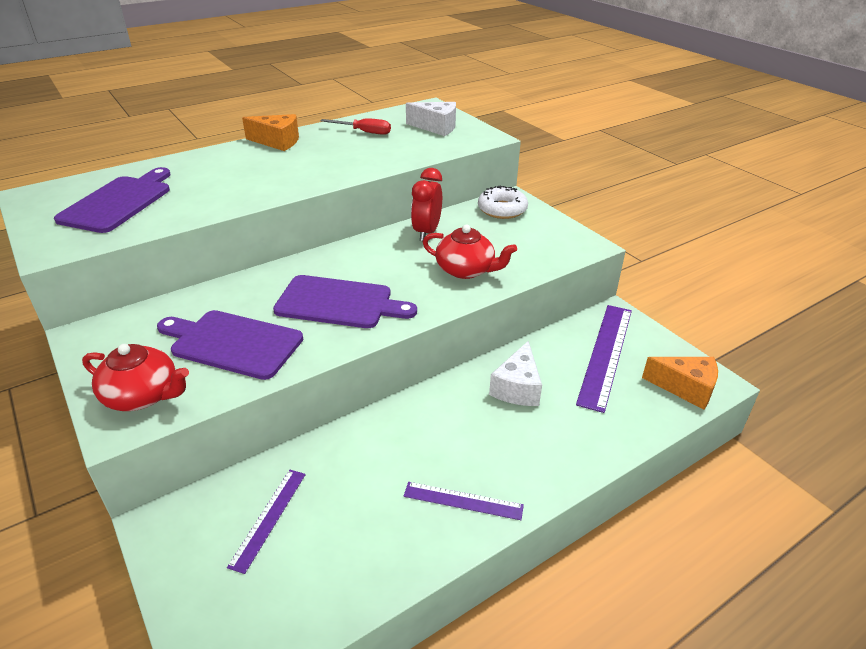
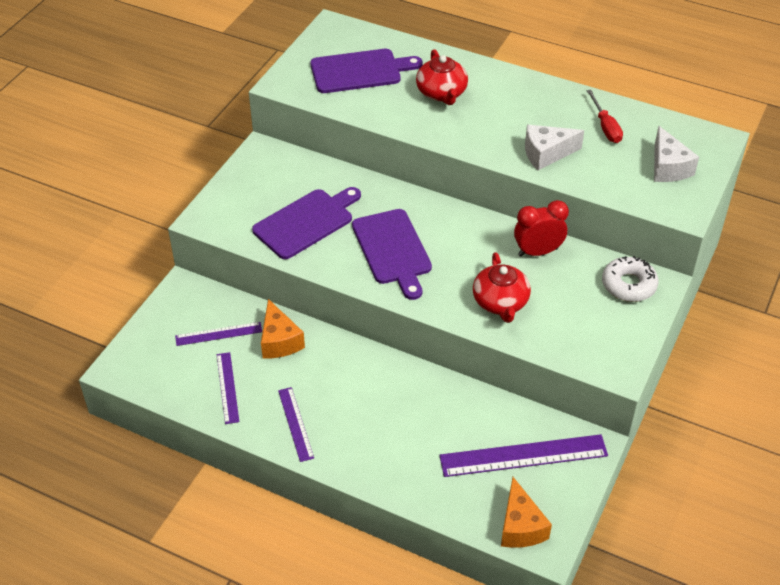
camera: 60 degrees right, 10 degrees up
(143, 395) = (231, 213): red teapot -> red teapot (441, 93)
(232, 343) = (306, 222): purple cutting board -> purple cutting board turned 60 degrees clockwise
(277, 142) = (531, 88): orange cheese -> orange cheese (279, 341)
(360, 545) = (227, 387): none -> purple ruler
(517, 387) = (432, 410): white cheese -> white cheese (546, 154)

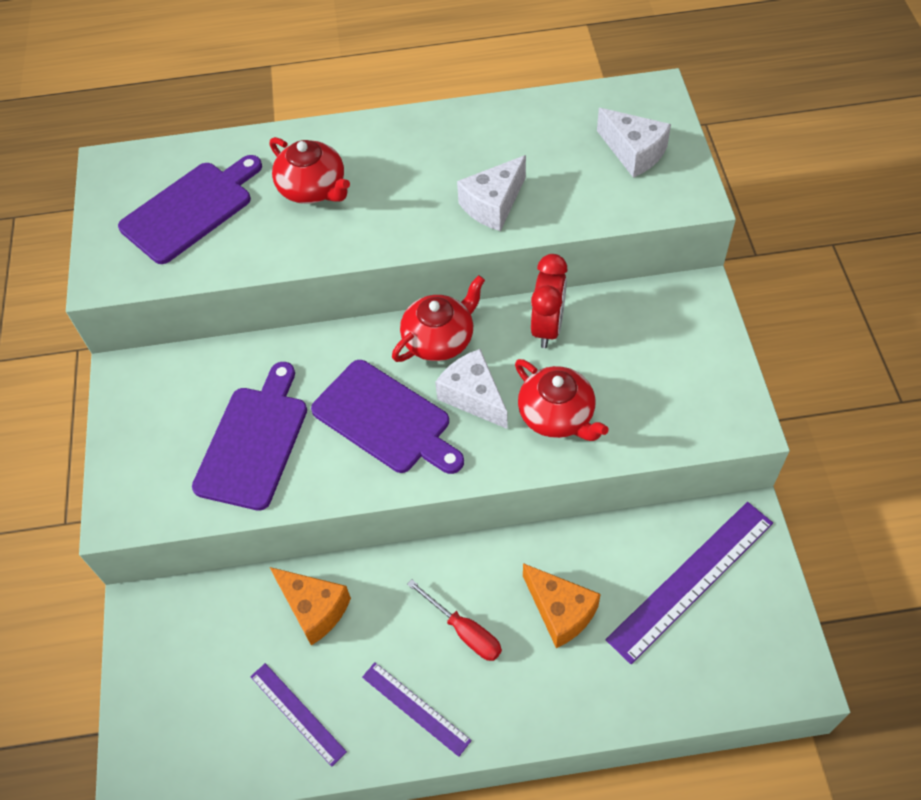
camera: 30 degrees left, 10 degrees up
(218, 334) = (232, 646): purple ruler -> none
(457, 265) = (473, 396): none -> white cheese
(463, 224) = (440, 339): none -> red teapot
(520, 526) = (754, 671): orange cheese -> orange cheese (560, 611)
(538, 252) = (547, 327): red clock -> red clock turned 150 degrees clockwise
(605, 127) = (530, 137): red screwdriver -> red screwdriver (464, 631)
(628, 285) = (671, 313): white donut -> none

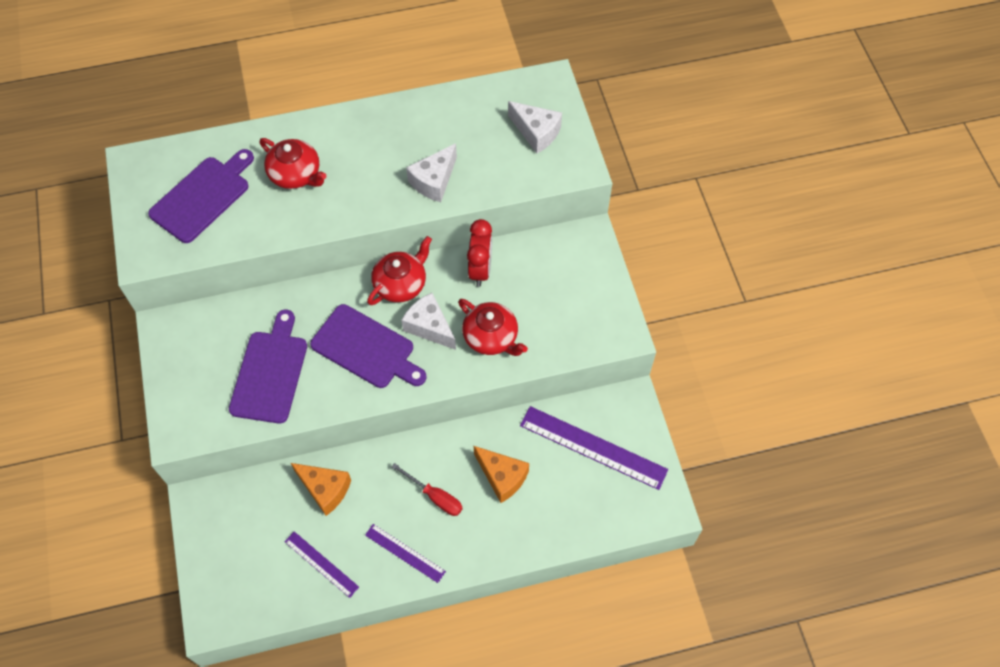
camera: 10 degrees left, 5 degrees up
(691, 580) = (593, 447): purple ruler -> purple ruler turned 75 degrees clockwise

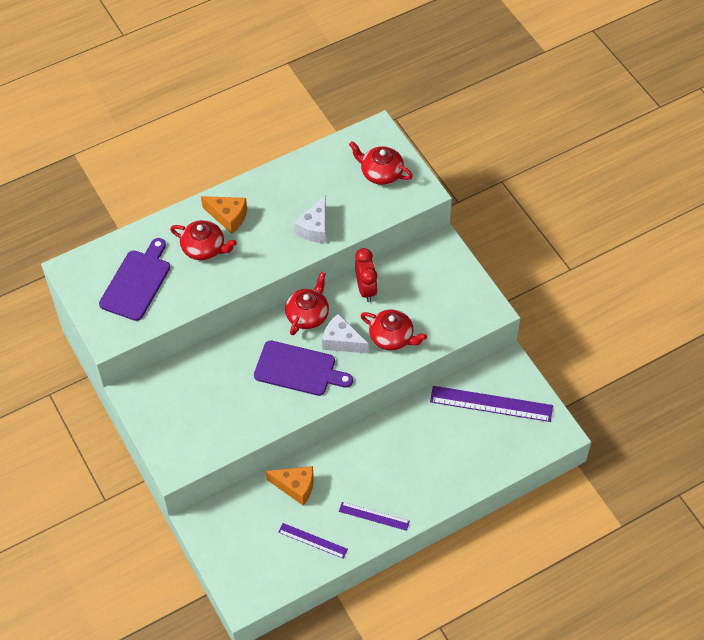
camera: 15 degrees left, 5 degrees down
(270, 372) = (230, 405): purple cutting board -> none
(435, 497) = (382, 470): red screwdriver -> none
(502, 477) = (429, 443): orange cheese -> orange cheese (228, 217)
(536, 132) = (381, 173): white cheese -> red teapot

